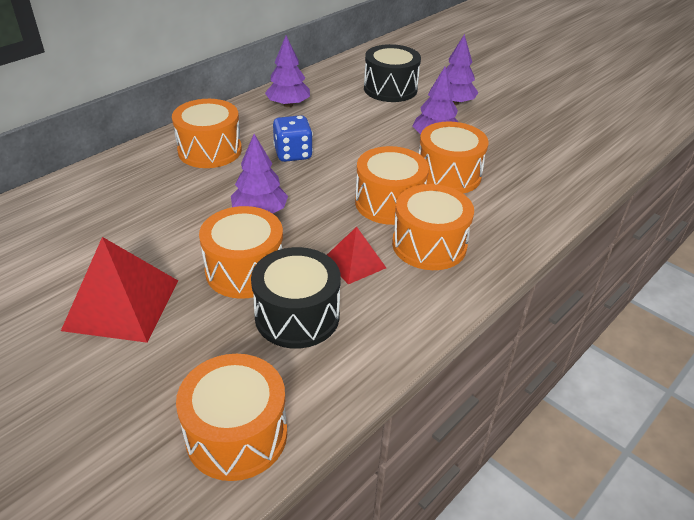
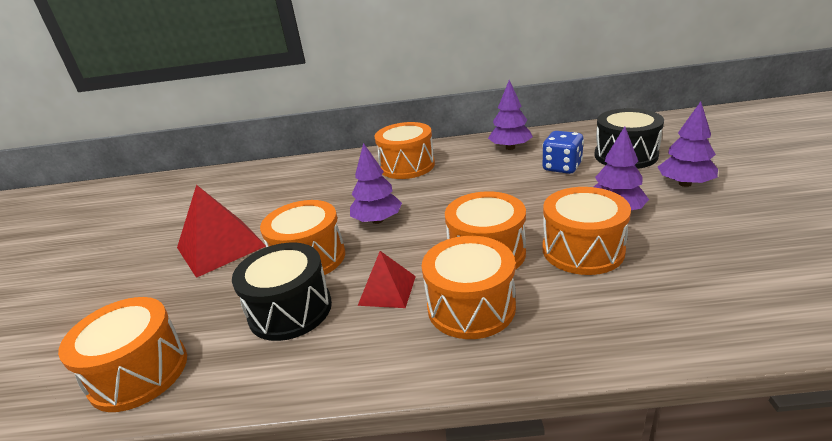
camera: 50 degrees right, 10 degrees down
(293, 154) = (461, 185): blue dice -> blue dice (562, 167)

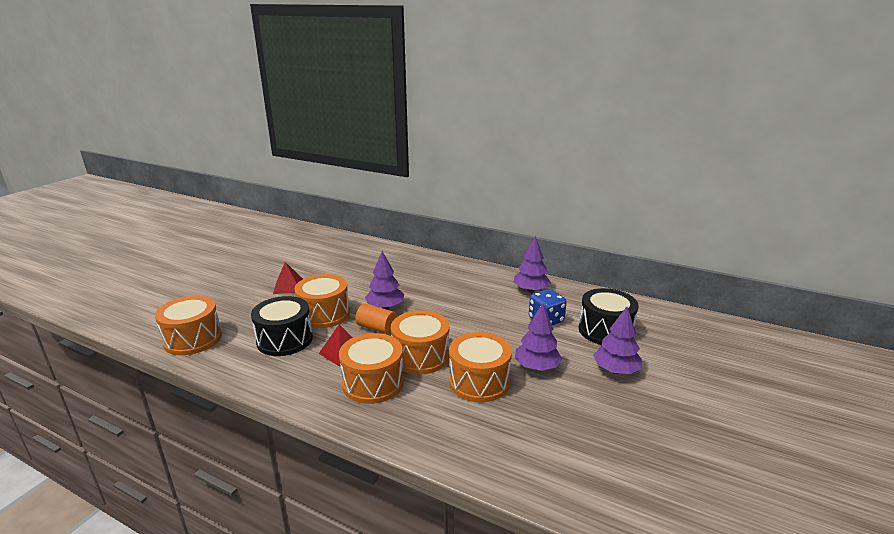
camera: 25 degrees right, 5 degrees down
(220, 246) = (288, 286): red pyramid -> red pyramid, size x0.57
(396, 246) = (377, 328): none -> orange cylinder
(407, 166) = (446, 276): orange drum -> none

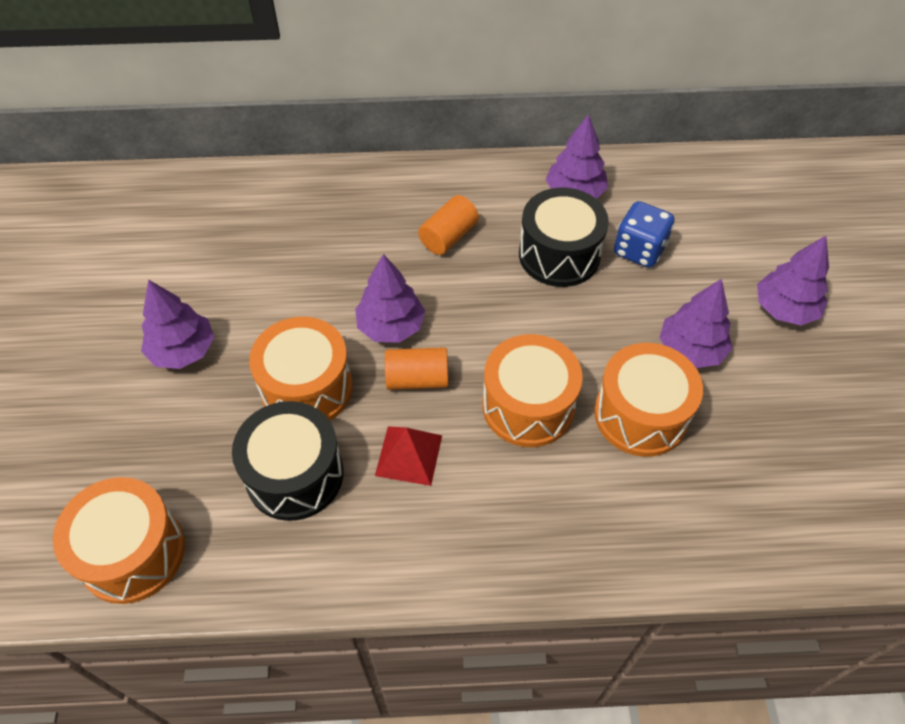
camera: 30 degrees left, 30 degrees up
(288, 286) = (183, 350): red pyramid -> purple tree
(373, 383) = (505, 492): orange drum -> none
(447, 287) = (448, 237): none -> orange cylinder
(605, 331) = (725, 237): black drum -> black drum (559, 255)

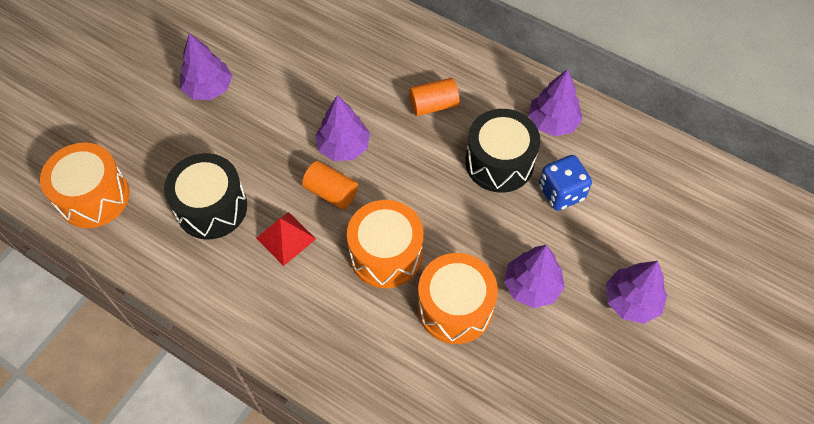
camera: 35 degrees right, 5 degrees up
(307, 388) = (260, 157): orange drum -> none

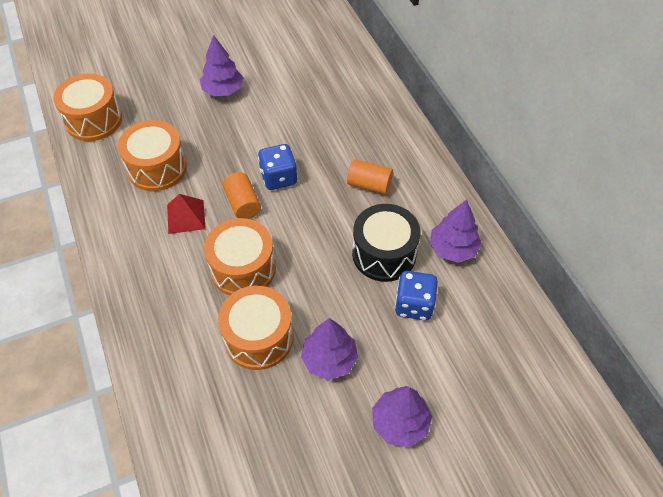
camera: 35 degrees right, 5 degrees down
(211, 207) = (157, 168): black drum -> orange drum
(343, 147) = (278, 178): purple tree -> blue dice

